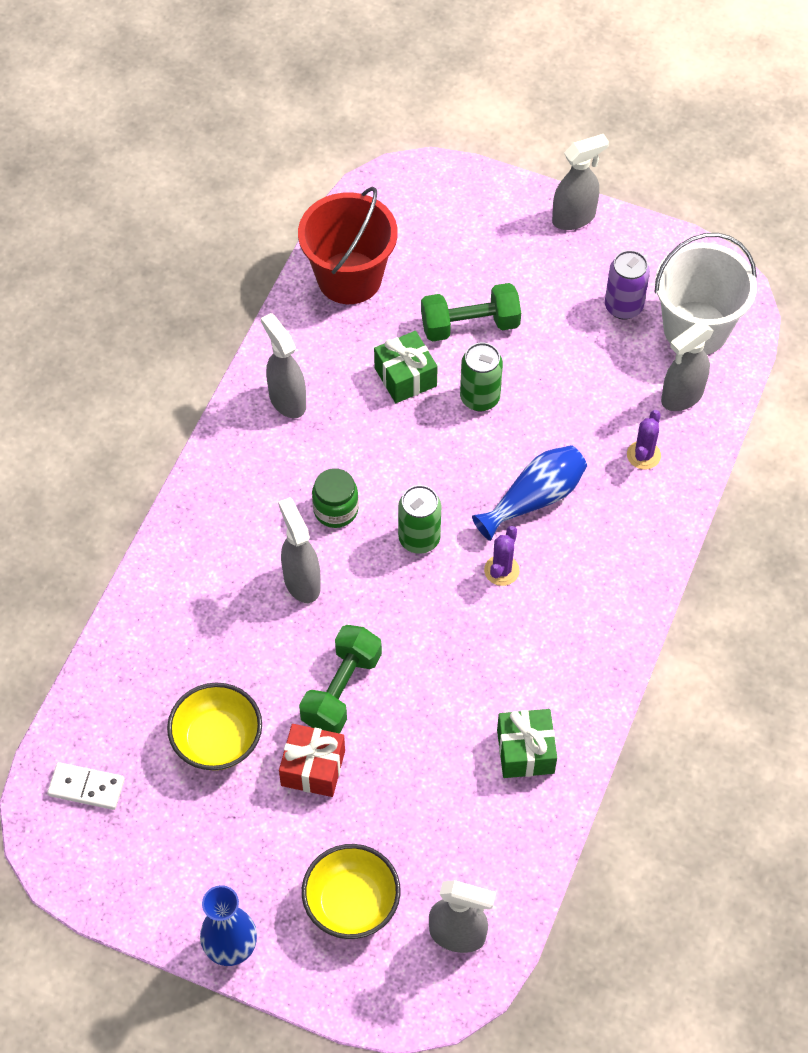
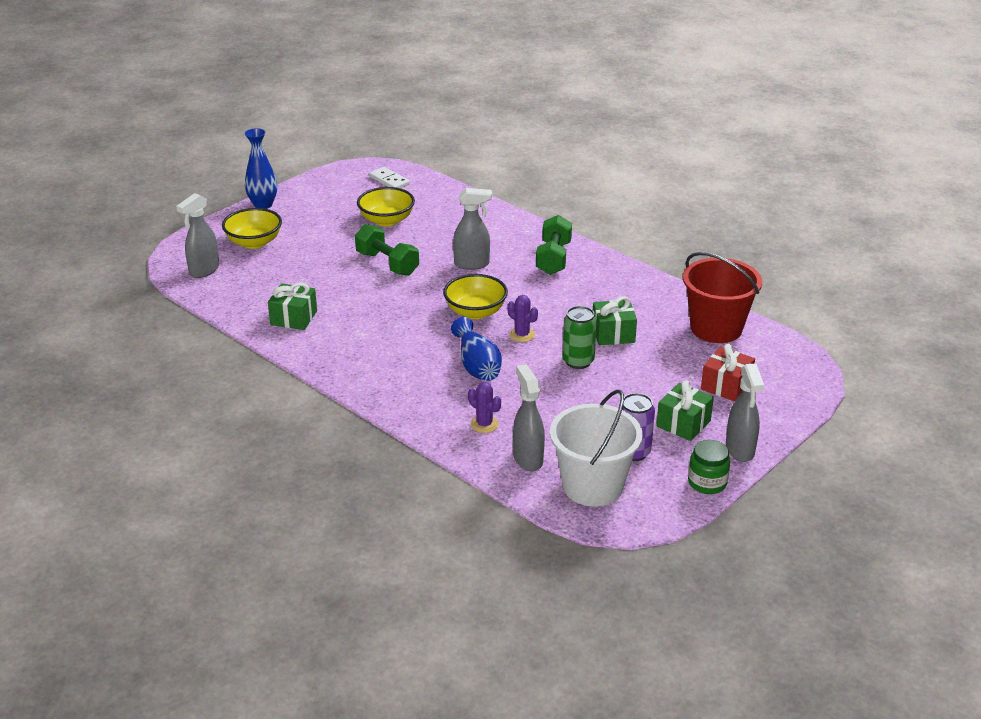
camera: 110 degrees right, 25 degrees down
(86, 787) = (389, 180): white domino -> white domino turned 75 degrees counterclockwise
(287, 400) = (617, 284): grey spray bottle -> none
(313, 768) = (344, 245): red gift -> red gift (726, 385)
(335, 510) = (518, 286): green jar -> green jar (707, 483)
(419, 538) = (475, 312): green can -> yellow bowl
(470, 325) = (648, 372): green dumbbell -> green dumbbell (553, 258)
(501, 570) = (429, 338): purple cactus -> purple cactus (522, 335)
(552, 273) = (683, 423): none -> green gift

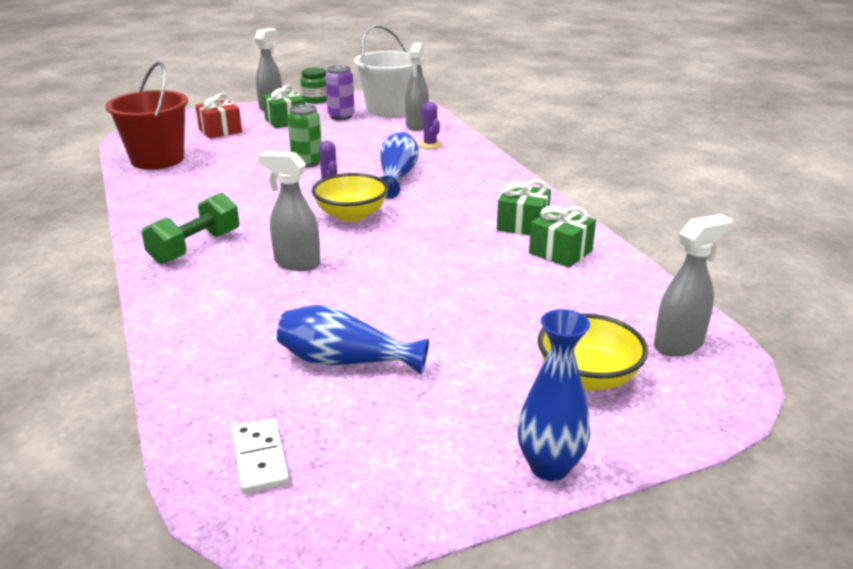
camera: 155 degrees left, 5 degrees down
(386, 220) = (345, 361): yellow bowl -> blue vase
(387, 264) = (402, 289): green dumbbell -> none
(613, 334) = (248, 173): green gift -> green gift (522, 224)

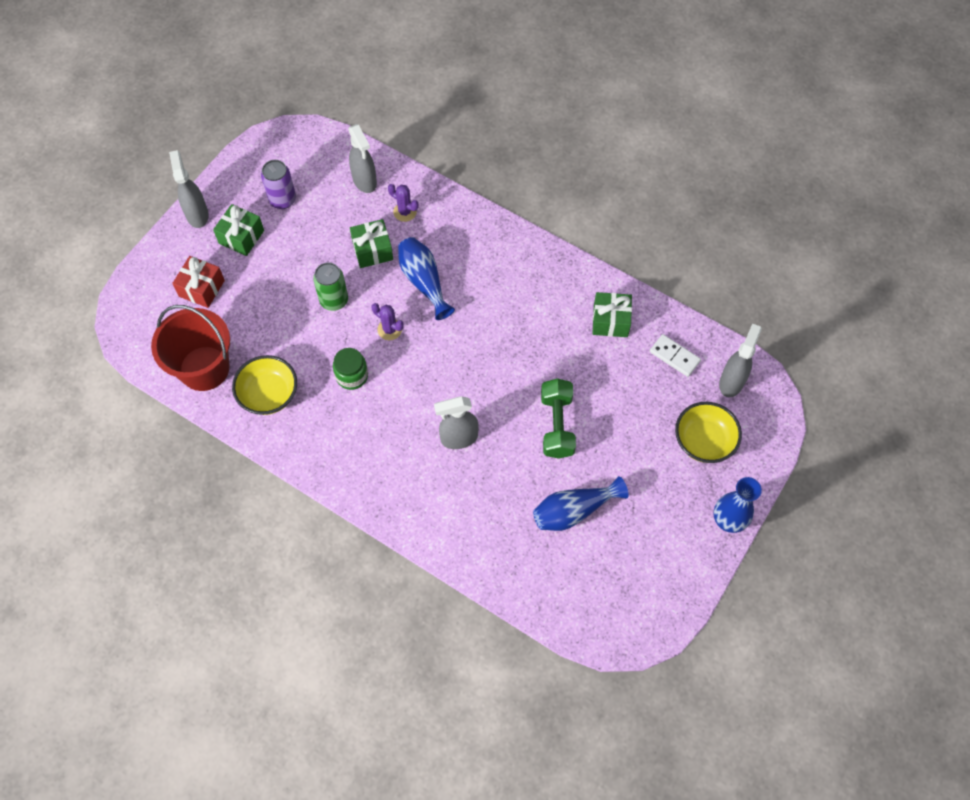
camera: 35 degrees left, 35 degrees up
(195, 247) = (373, 463): green dumbbell -> green dumbbell (557, 425)
(260, 459) = (598, 605): white domino -> white domino (674, 356)
(315, 100) = (226, 177): green jar -> green jar (352, 376)
(351, 215) = (439, 357): yellow bowl -> yellow bowl (269, 394)
(388, 110) = (312, 162): white bucket -> none
(522, 224) = (564, 299): green gift -> green gift (372, 250)

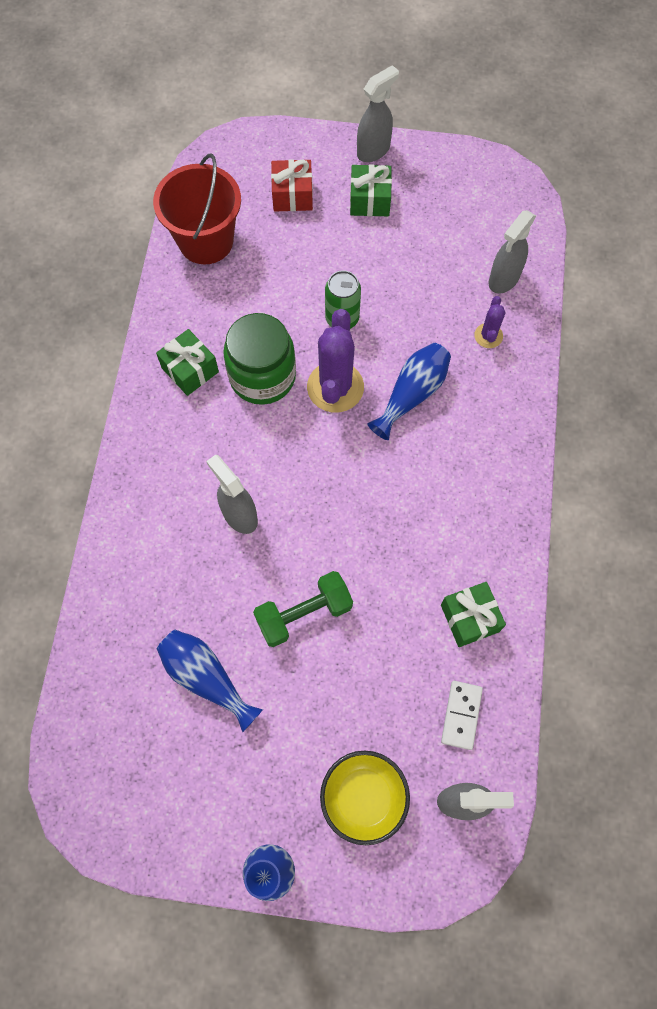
camera: 65 degrees right, 5 degrees up
(269, 394) = (204, 310): yellow bowl -> none
(282, 200) = (435, 215): purple can -> none
(352, 376) = (262, 376): green jar -> green jar, size x1.77
(372, 250) = (422, 327): green gift -> green gift (190, 370)
(389, 329) = (335, 387): purple cactus -> purple cactus, size x1.95

